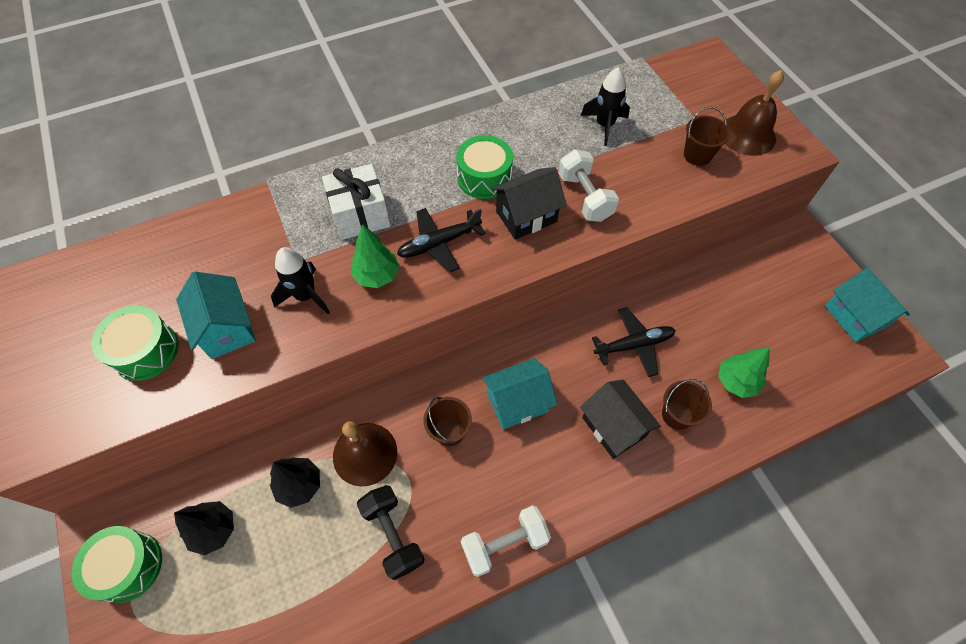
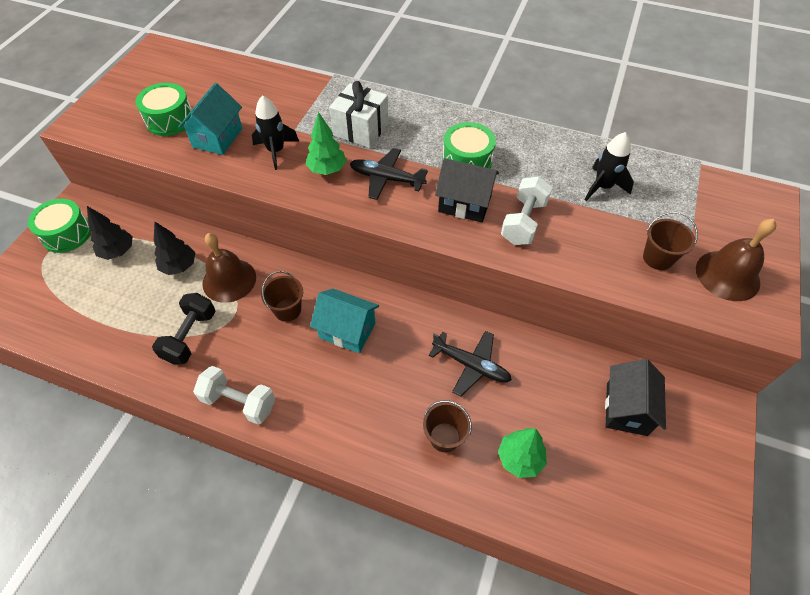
camera: 45 degrees right, 5 degrees down
(613, 427) = (390, 402): black house -> black house (626, 409)
(854, 317) = (694, 510): turquoise house -> none

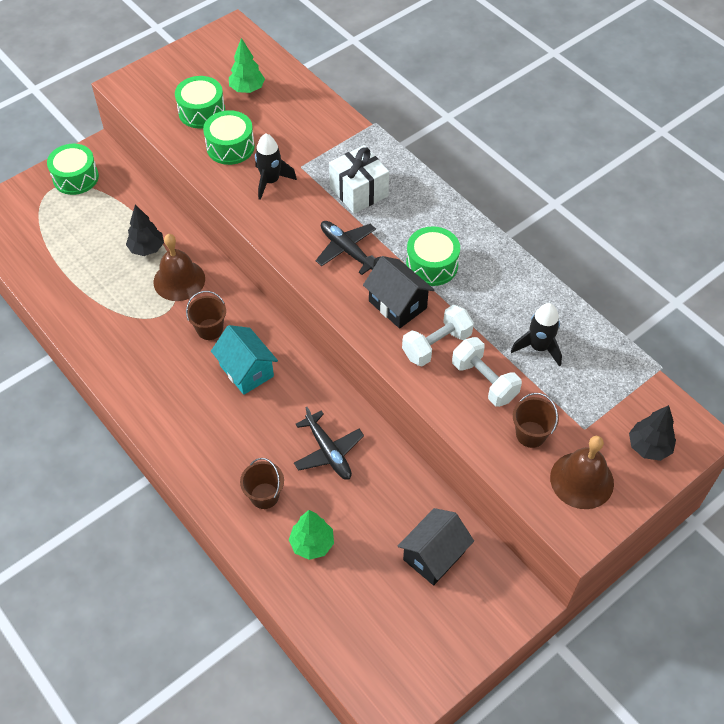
camera: 30 degrees right, 0 degrees up
(118, 251) = (106, 212): black tree -> black tree (649, 447)
(190, 336) = (121, 314): black dumbbell -> none
(218, 138) = (230, 147): turquoise house -> green drum
(239, 402) = (126, 386): white dumbbell -> white dumbbell (484, 381)
(327, 169) = (302, 218): green tree -> green tree (247, 89)

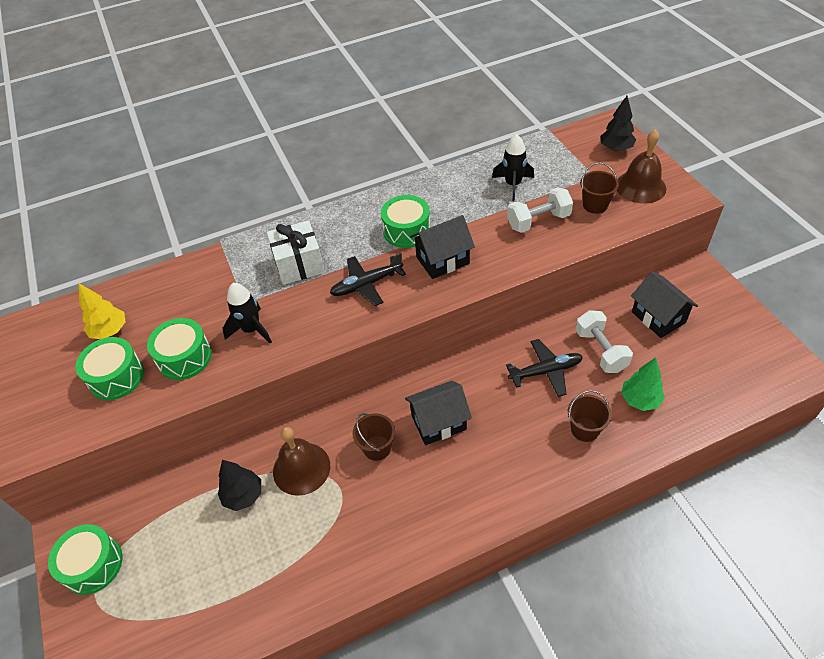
camera: 70 degrees left, 5 degrees down
(246, 371) = (438, 422): turquoise house -> black house
(247, 89) = (110, 331): green tree -> yellow tree
(436, 345) = (494, 243): white dumbbell -> white dumbbell (600, 350)

